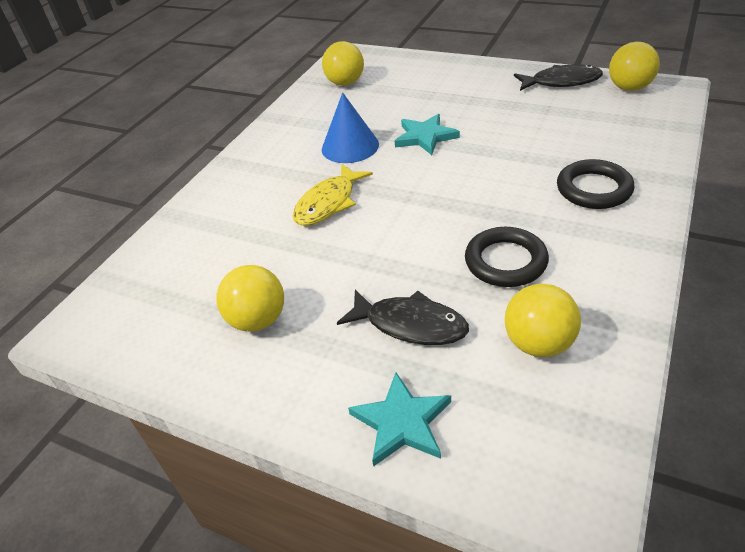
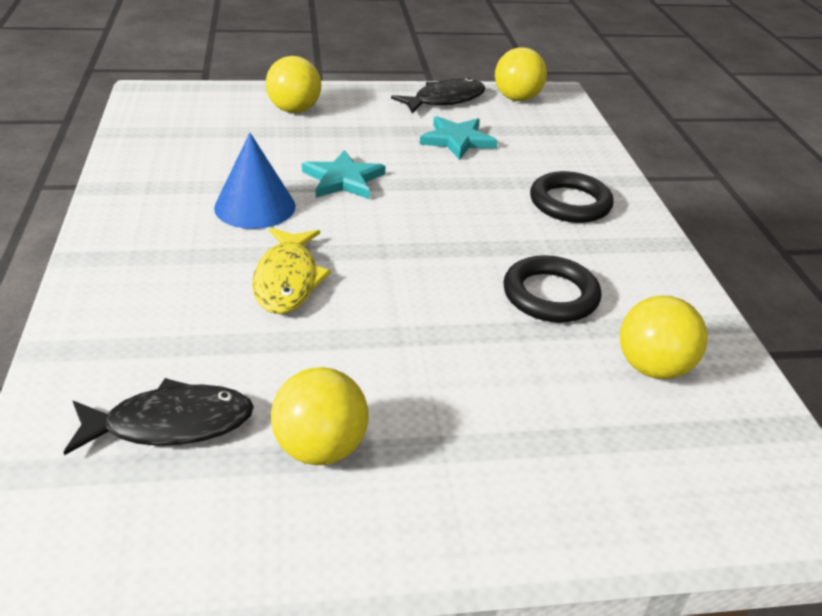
camera: 40 degrees left, 5 degrees down
(345, 83) = (177, 130): yellow ball -> yellow ball (294, 110)
(402, 422) = (596, 498): turquoise star -> turquoise star (457, 140)
(410, 324) = (512, 391): black fish -> black fish (170, 424)

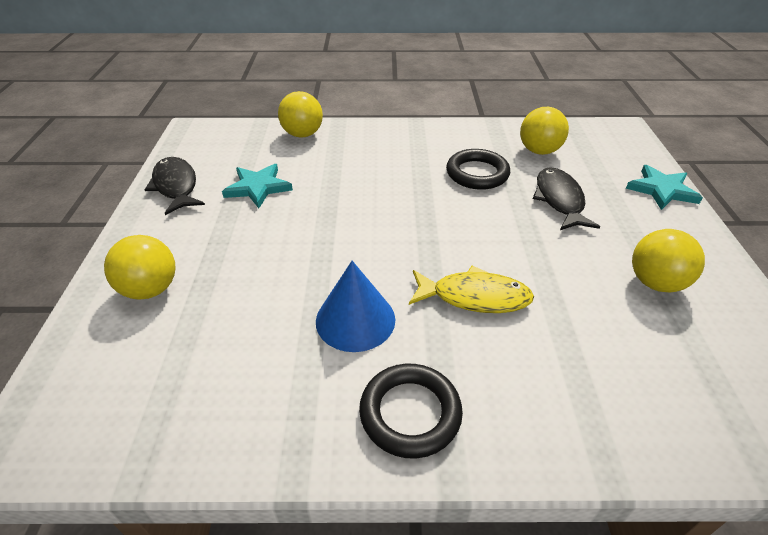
camera: 80 degrees left, 5 degrees up
(170, 424) = (666, 363): black fish -> black fish (559, 200)
(343, 179) = (313, 258): turquoise star -> turquoise star (662, 190)
(517, 98) = (192, 149): yellow ball -> yellow ball (302, 134)
(570, 203) = (366, 150): black ring -> black ring (410, 413)

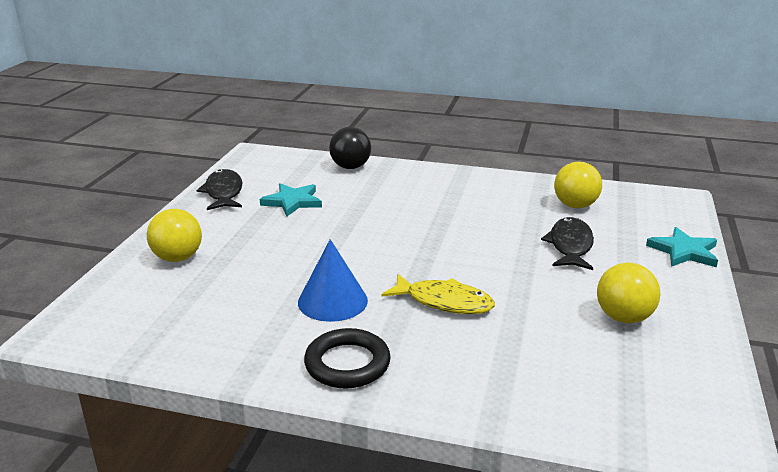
camera: 15 degrees right, 15 degrees down
(302, 134) = (350, 167): yellow ball -> black ball
(477, 173) = (500, 216): black ring -> none

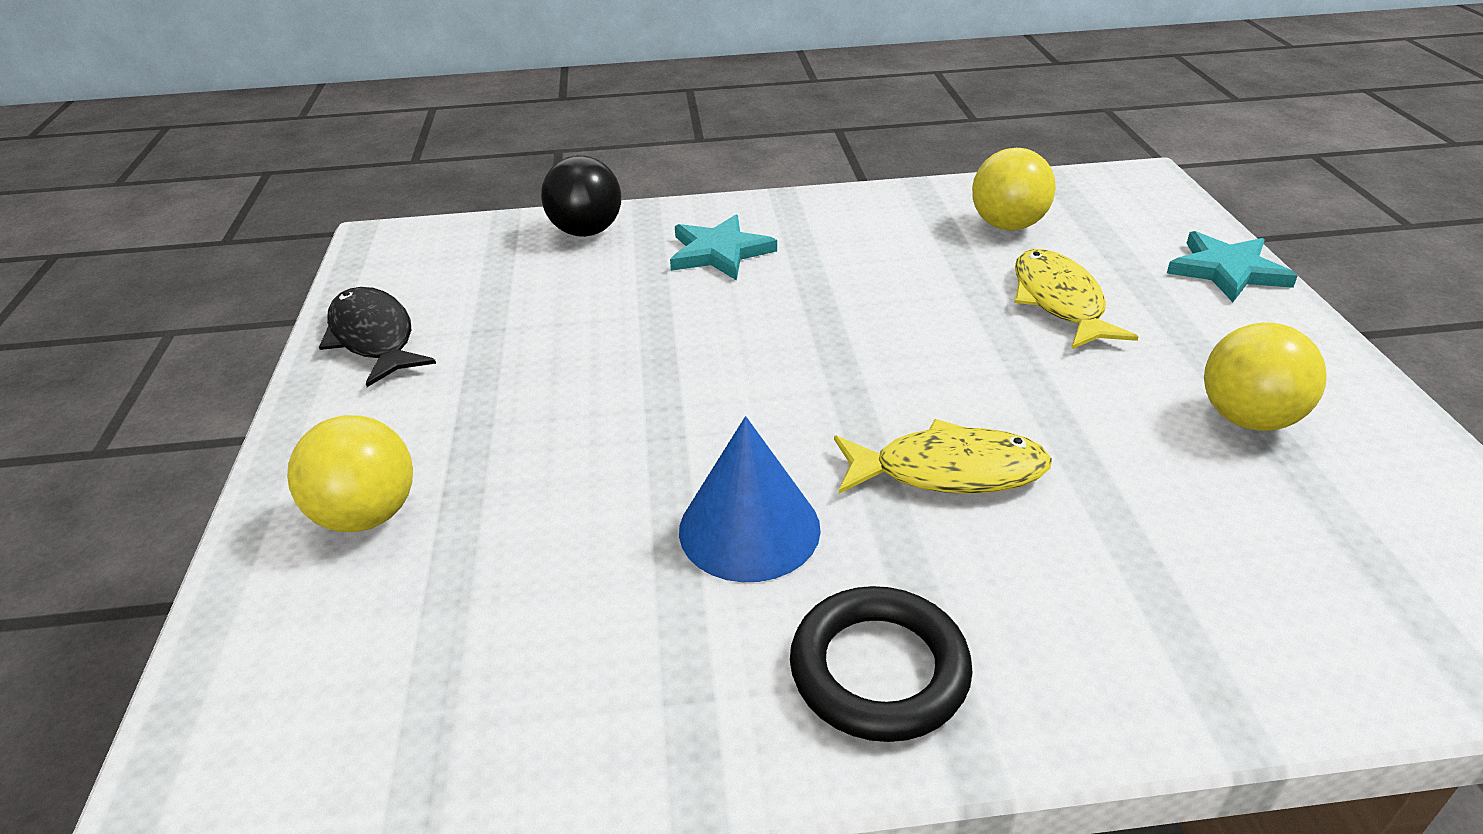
camera: 20 degrees left, 10 degrees up
(292, 202) = (525, 327): turquoise star -> turquoise star (719, 252)
(570, 246) = (1059, 301): black fish -> yellow fish

